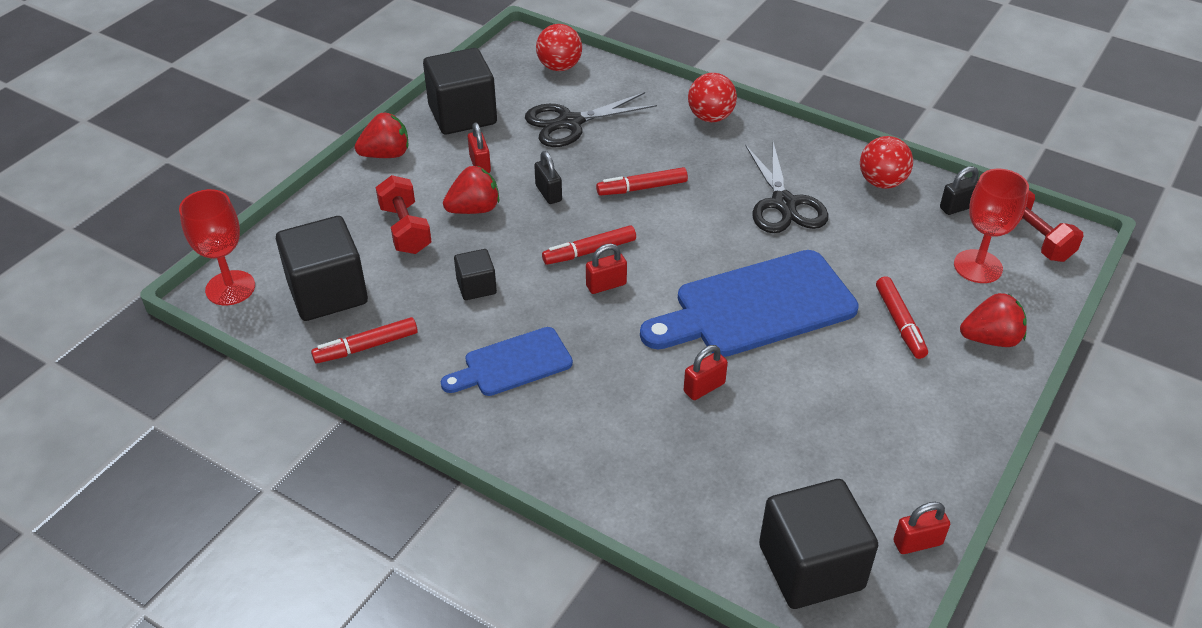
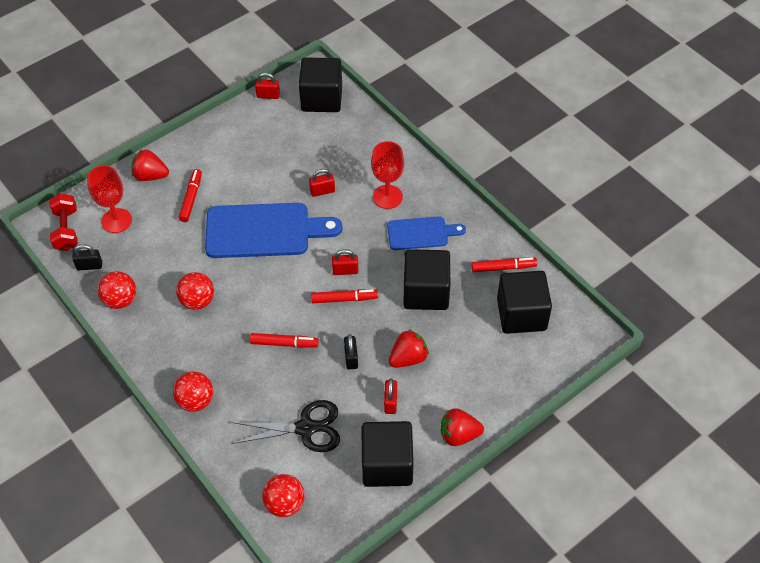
camera: 160 degrees left, 10 degrees up
(230, 288) = (584, 336): red goblet -> red goblet (387, 197)
(405, 229) = (460, 353): red dumbbell -> none
(474, 209) = (408, 358): red strawberry -> red strawberry turned 150 degrees clockwise
(476, 287) = (426, 292): black cube -> black cube, size x1.97
(784, 204) = (197, 301): black scissors -> red ball

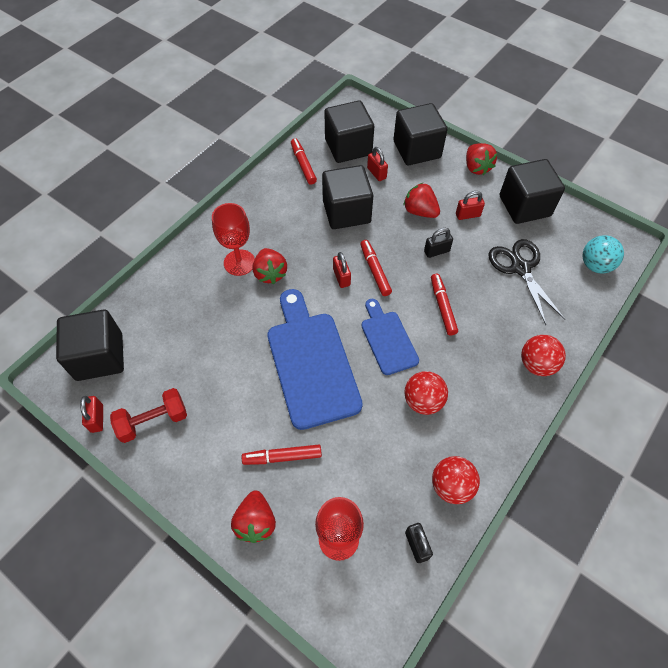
camera: 105 degrees left, 5 degrees up
(66, 230) = (371, 603): red dumbbell -> red dumbbell (153, 421)
(285, 504) = (595, 265): red ball -> turquoise ball
(322, 191) = (243, 321): red padlock -> red padlock (376, 173)
(367, 217) = (270, 273): none -> red strawberry
(421, 233) = (279, 227): blue cutting board -> blue cutting board (388, 339)
(502, 381) = (417, 150): none -> black cube

